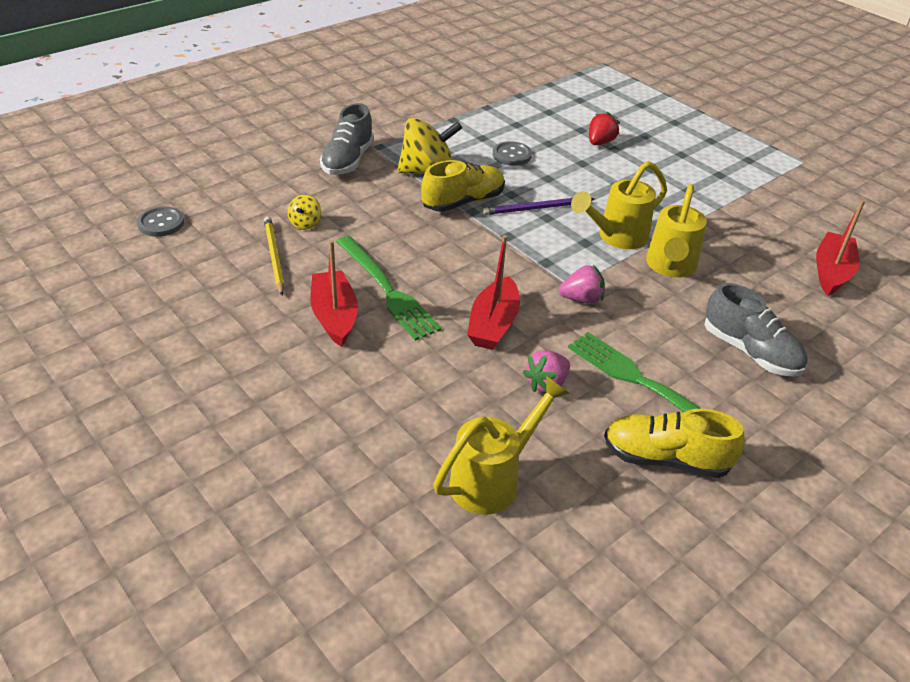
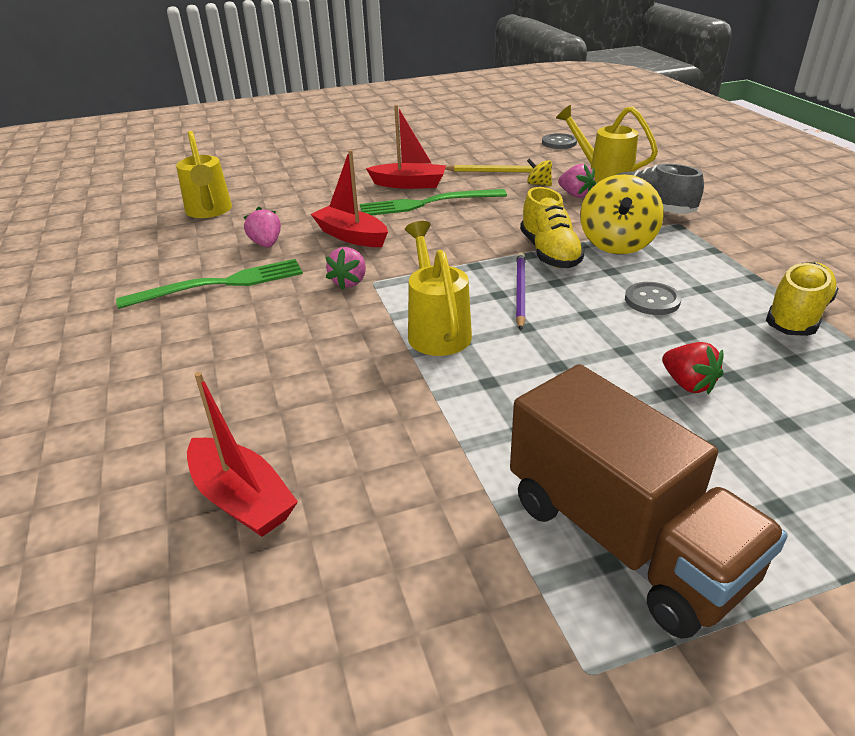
camera: 115 degrees right, 5 degrees down
(328, 199) = (575, 195): none -> pink strawberry
(666, 459) = (145, 272): yellow shoe -> yellow shoe (796, 316)
(670, 267) = (358, 350): yellow watering can -> yellow watering can (603, 175)
(732, 157) = (623, 538): none -> brown truck
(750, 352) = (191, 356): grey shoe -> none

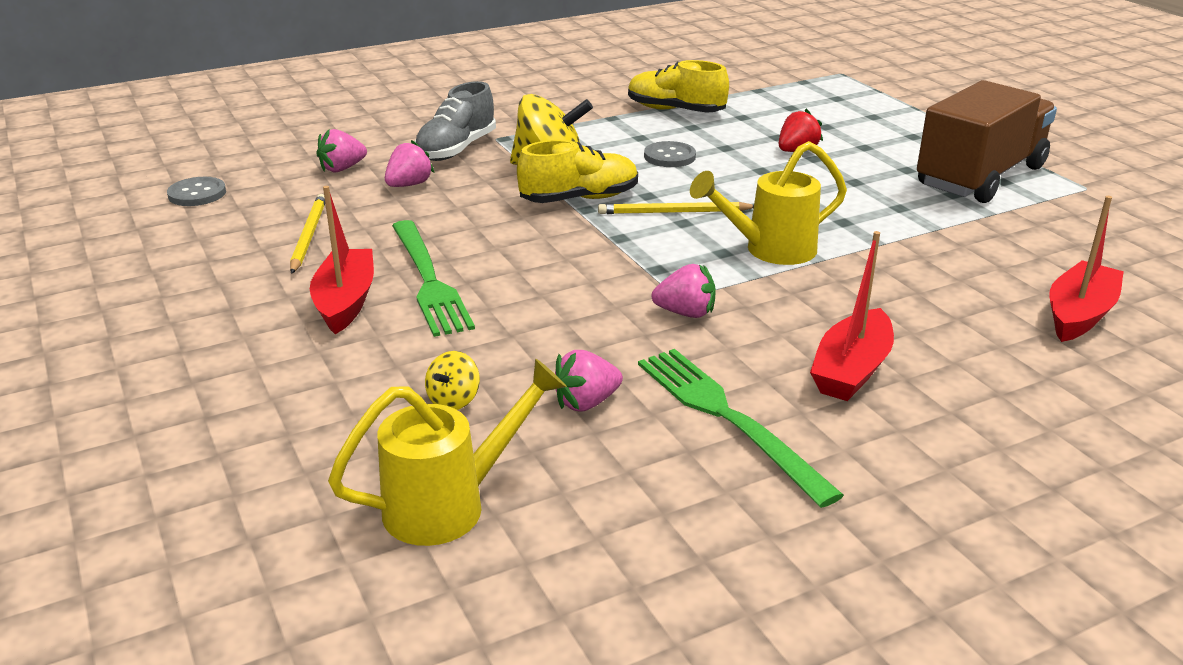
camera: 100 degrees left, 5 degrees down
(351, 236) = (548, 329): red boat -> red boat (851, 370)
(520, 291) = (673, 212): purple pencil -> yellow pencil
(538, 184) = (367, 206): yellow spinning top -> yellow spinning top (454, 400)
(603, 175) = (342, 168): yellow watering can -> pink strawberry

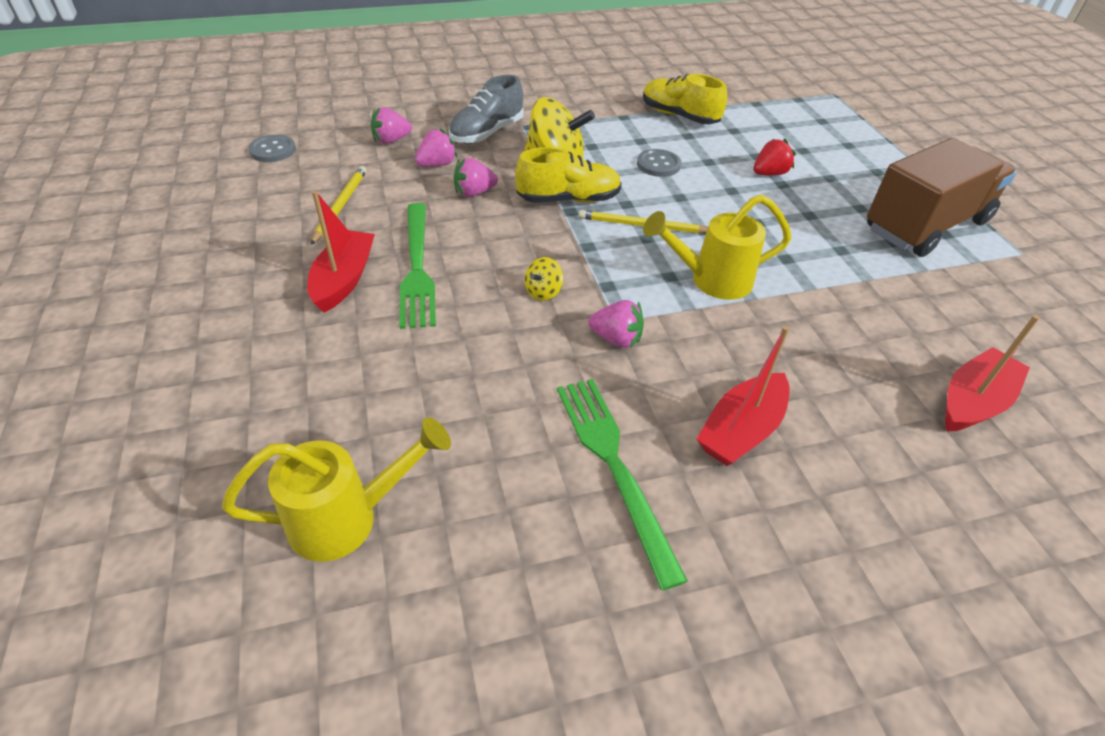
camera: 10 degrees right, 15 degrees up
(454, 400) = (391, 401): yellow spinning top -> yellow spinning top (543, 292)
(586, 403) = (499, 425): pink strawberry -> pink strawberry (474, 193)

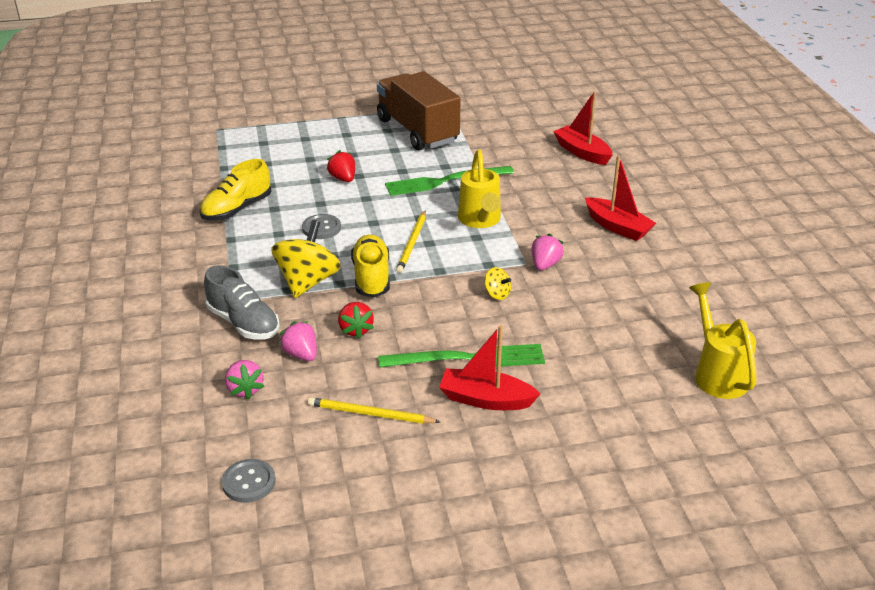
camera: 85 degrees left, 10 degrees down
(474, 193) = (355, 330): pink strawberry -> red strawberry
(614, 466) = (654, 272): green fork -> green fork (445, 181)

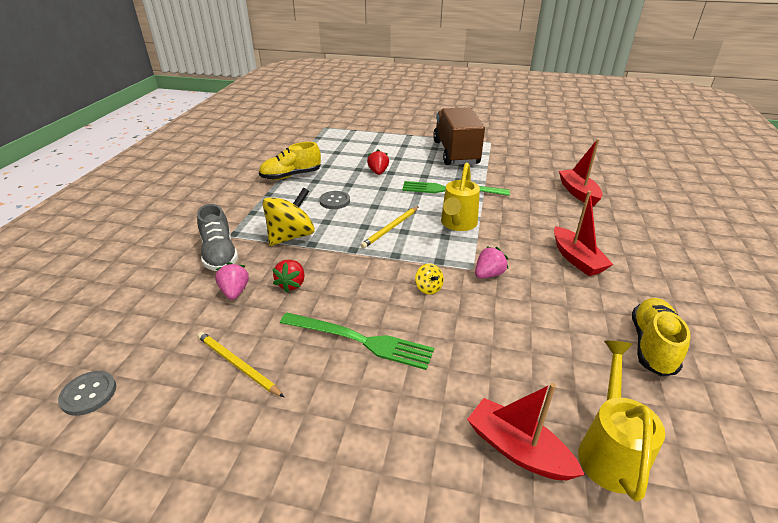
camera: 25 degrees right, 0 degrees up
(245, 389) = (169, 307): pink strawberry -> none
(371, 277) = (339, 246): yellow shoe -> yellow shoe (652, 346)
(485, 399) = (345, 388): red boat -> red boat (517, 449)

